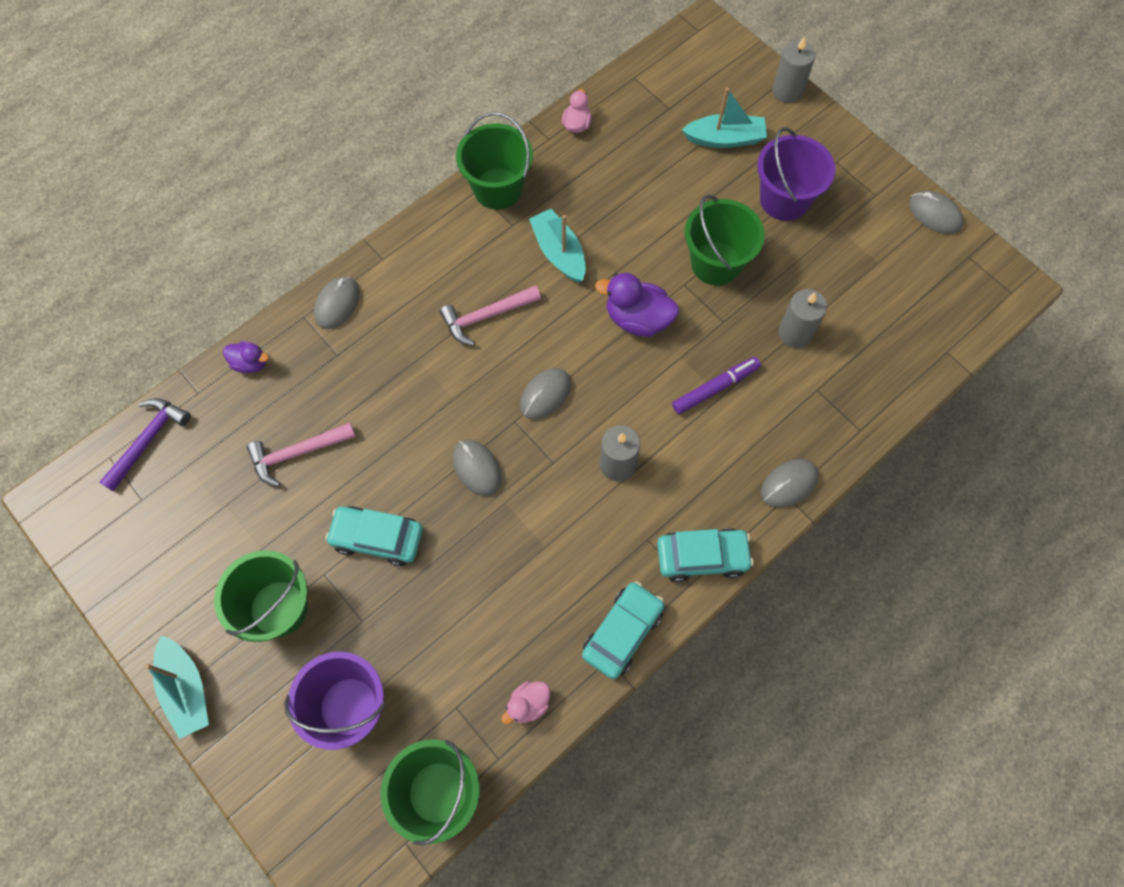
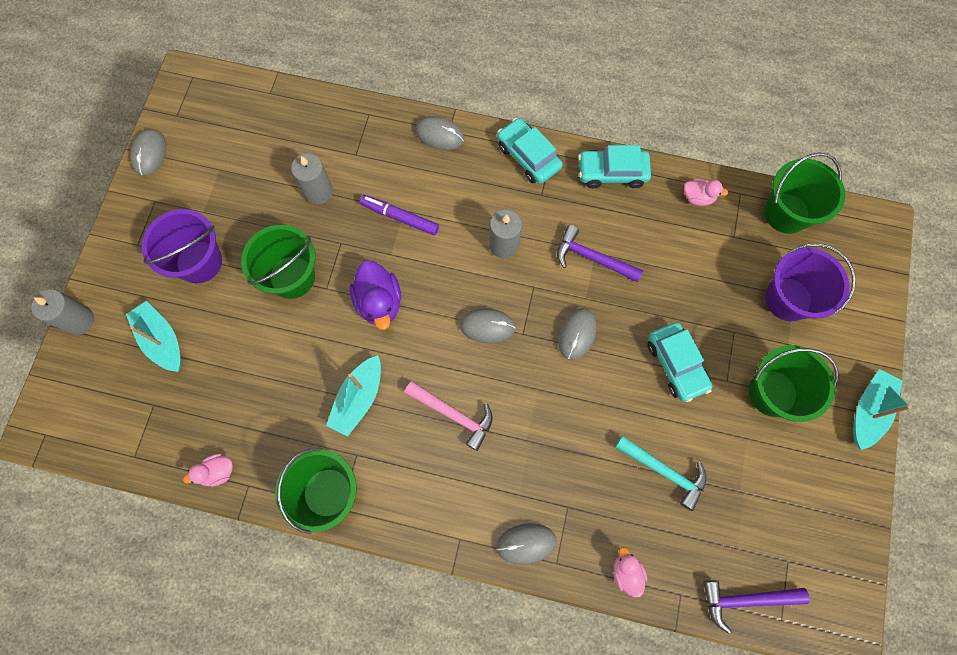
camera: 125 degrees left, 5 degrees up
(250, 363) = (626, 572): purple duck -> pink duck
(297, 453) = (664, 471): pink hammer -> turquoise hammer
(541, 539) = (592, 258): none -> purple hammer

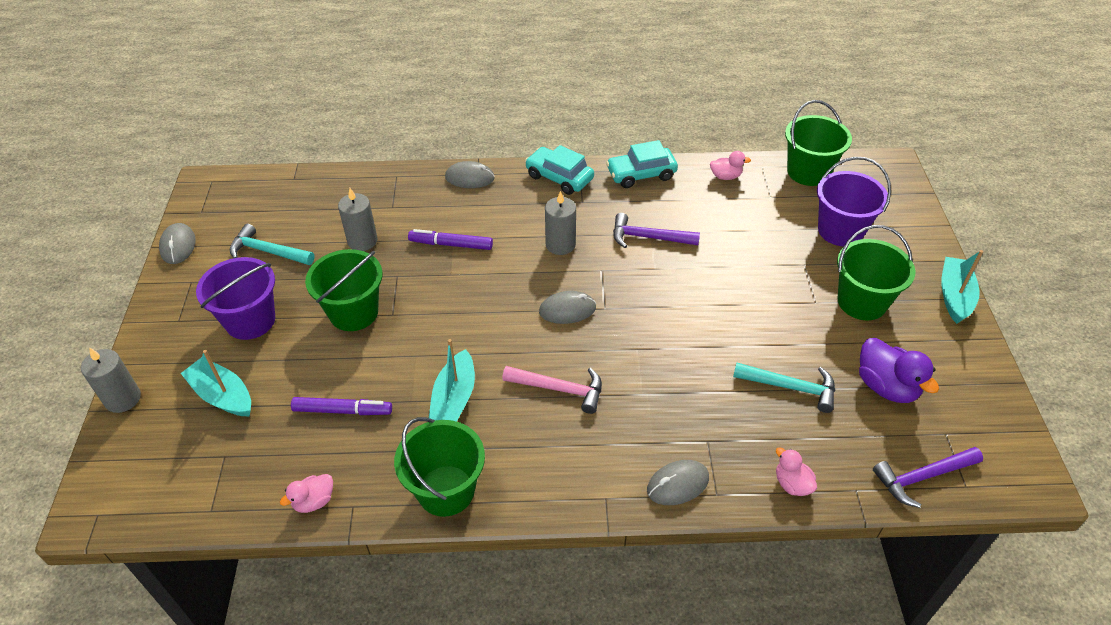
camera: 15 degrees left, 25 degrees down
(229, 182) = (268, 251): none -> turquoise hammer
(260, 385) = (343, 410): none -> purple marker
(379, 302) = (451, 314): purple duck -> purple duck (886, 386)
(576, 334) = (657, 297): grey mouse -> none
(676, 364) = (762, 300): turquoise car -> none

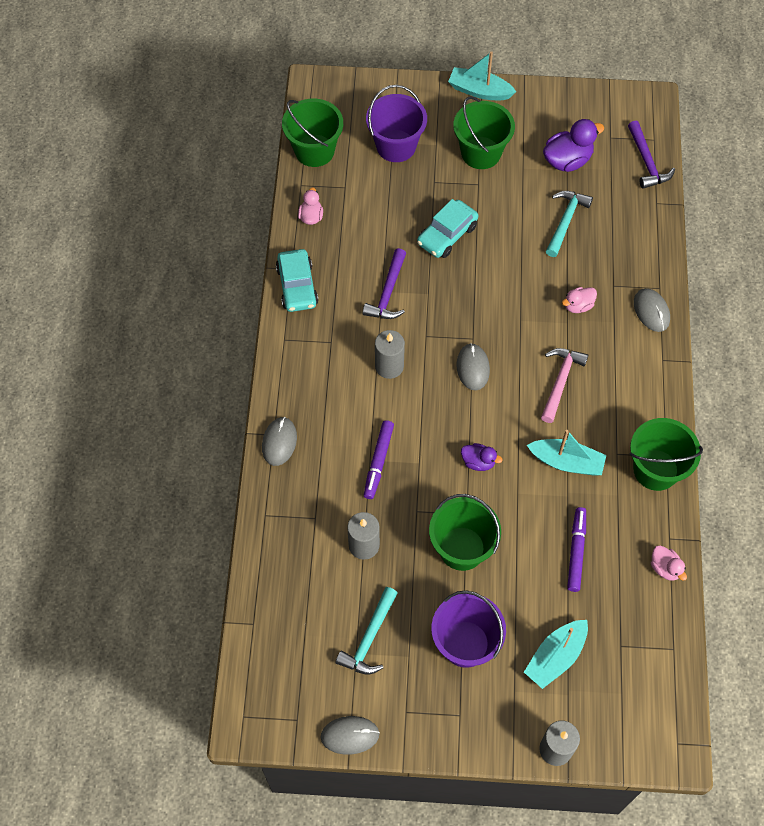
camera: 85 degrees left, 15 degrees up
(452, 320) = (478, 462): none -> purple duck
(559, 177) = (291, 358): turquoise car -> turquoise car (447, 235)
(792, 484) = (651, 240): pink duck -> pink duck (578, 306)

